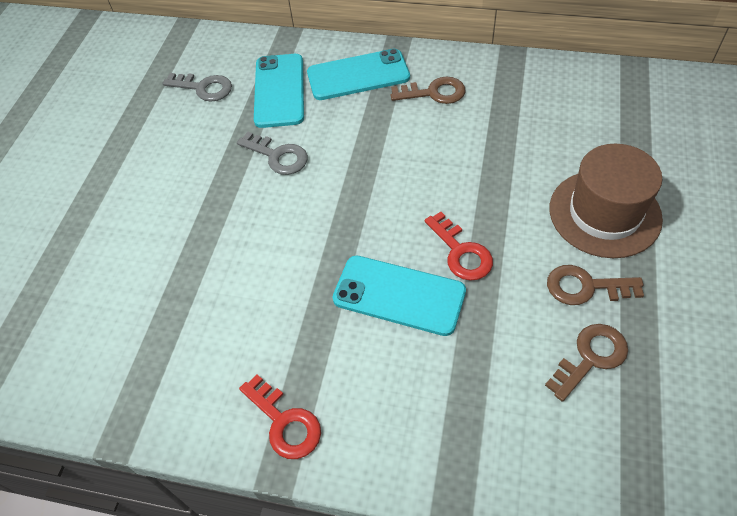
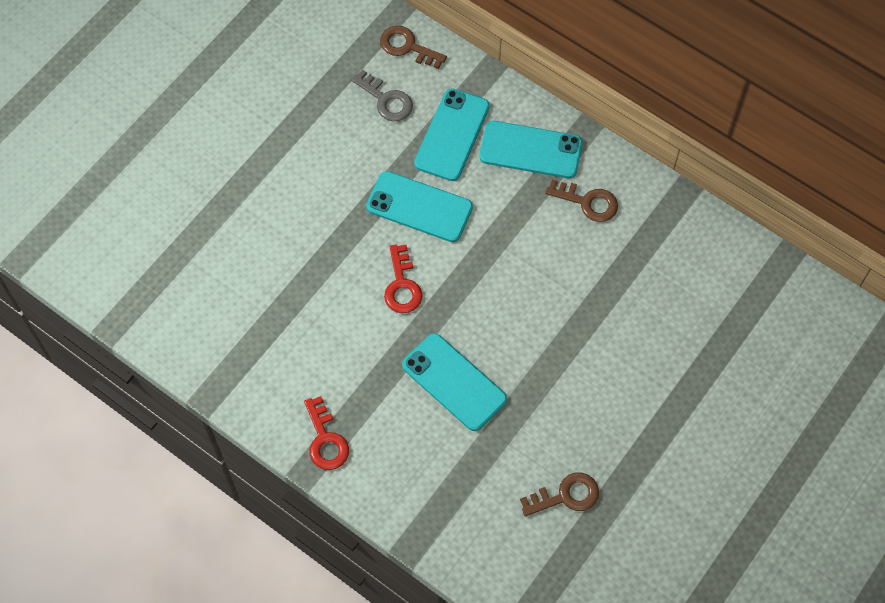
camera: 20 degrees right, 10 degrees up
(277, 156) = (419, 207): grey key -> turquoise phone
(461, 252) = (521, 368): red key -> red key (402, 285)
(586, 287) = (599, 442): brown key -> brown key (407, 47)
(604, 213) = (656, 388): brown hat -> none

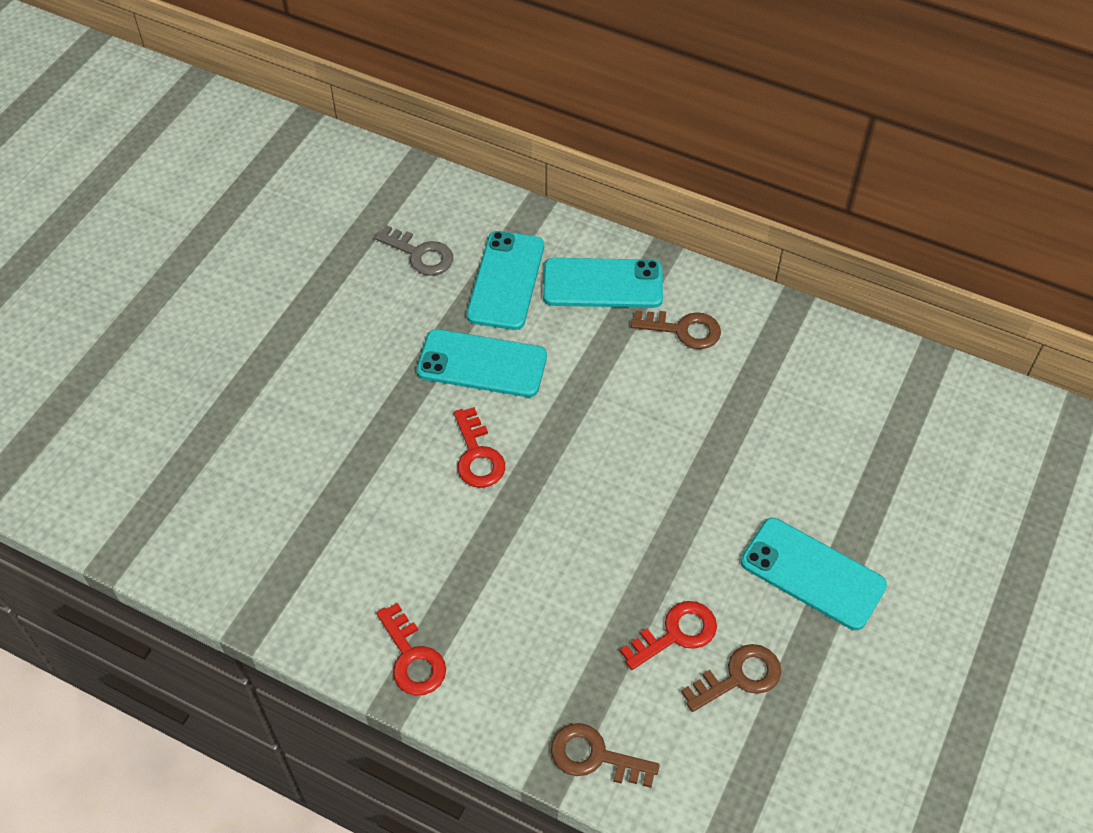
camera: 10 degrees left, 10 degrees down
(407, 47) = (435, 196): brown key -> brown key (595, 756)
(454, 382) = (565, 560): turquoise phone -> turquoise phone (812, 574)
(526, 454) = (675, 634): none -> red key

